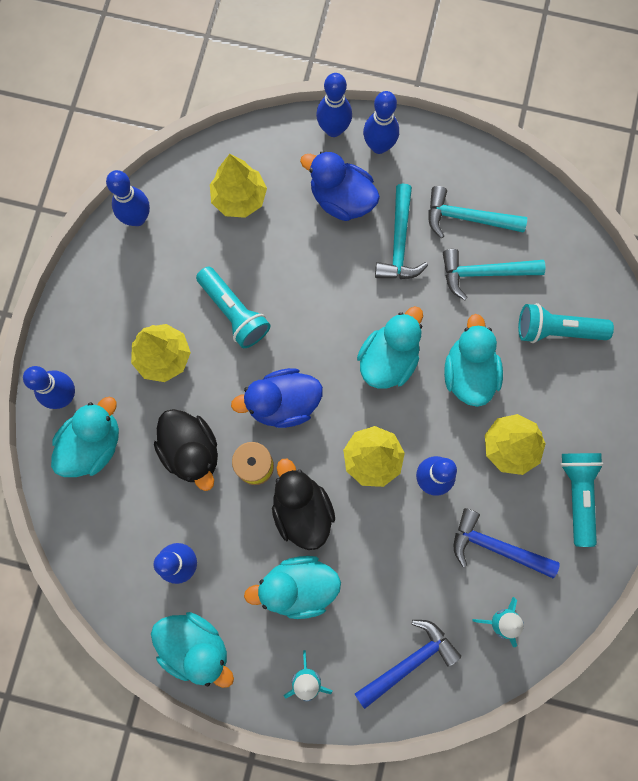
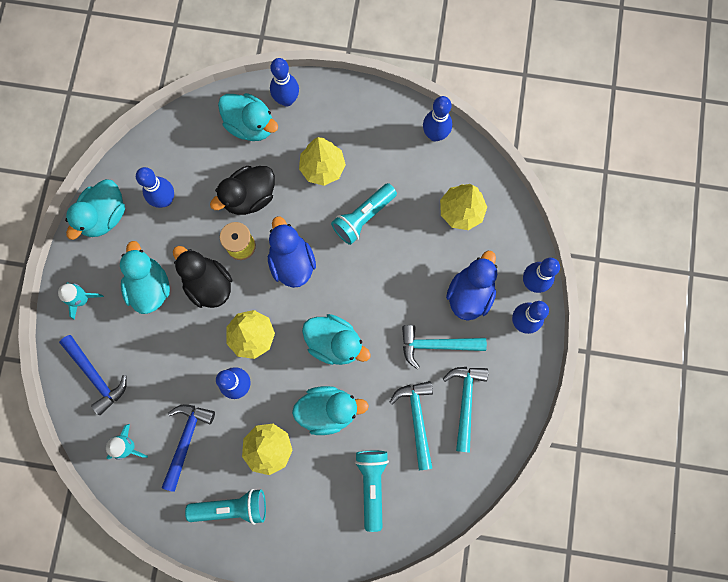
camera: 85 degrees right, 0 degrees up
(302, 510) = (208, 284): black duck -> black duck turned 105 degrees counterclockwise

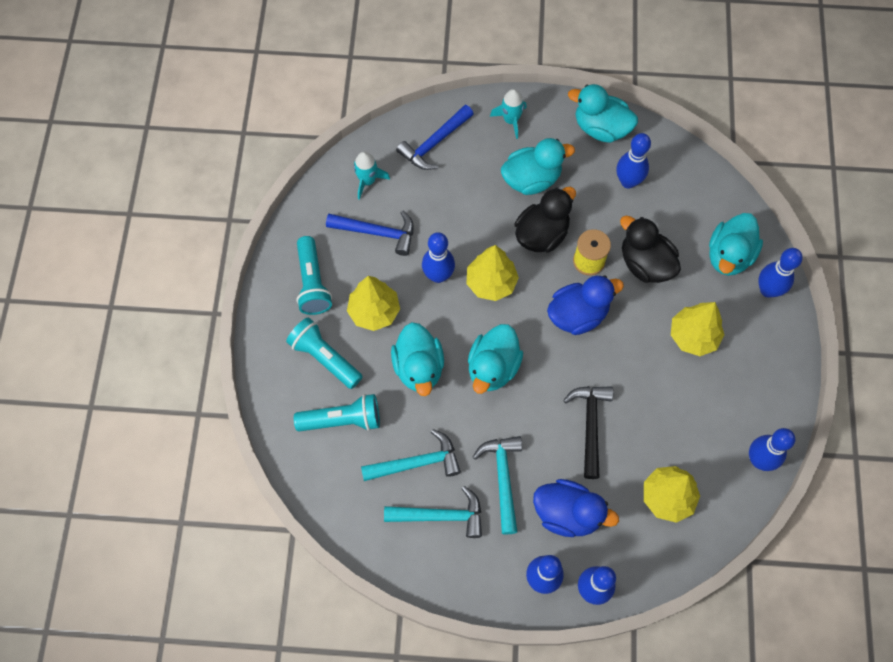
camera: 85 degrees right, 10 degrees down
(363, 217) = (641, 386): turquoise flashlight -> turquoise flashlight (325, 358)
(395, 265) = (590, 426): none -> black hammer

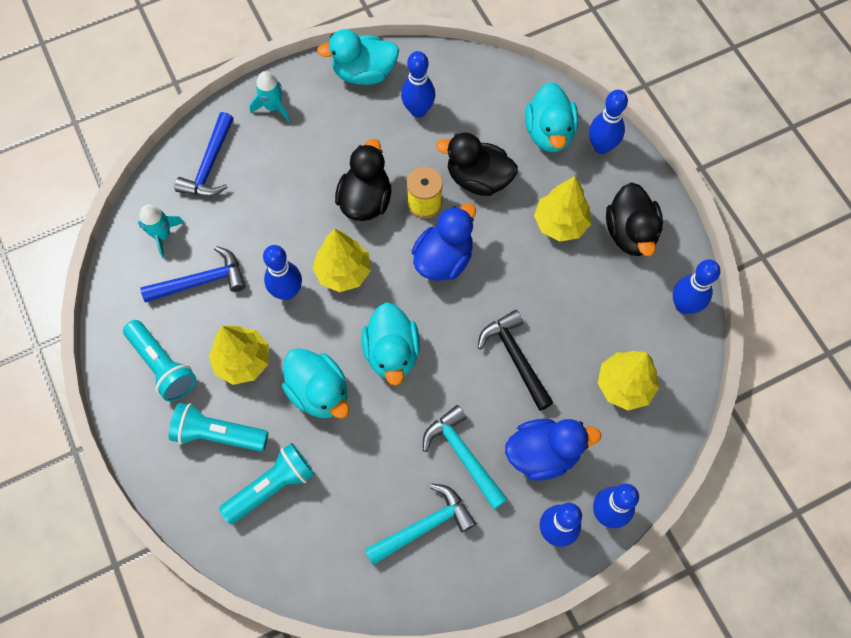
camera: 30 degrees left, 0 degrees up
(416, 463) = (370, 487): turquoise hammer -> none
(531, 179) = (326, 153): turquoise duck -> none
(748, 375) = (630, 233): none -> black duck

